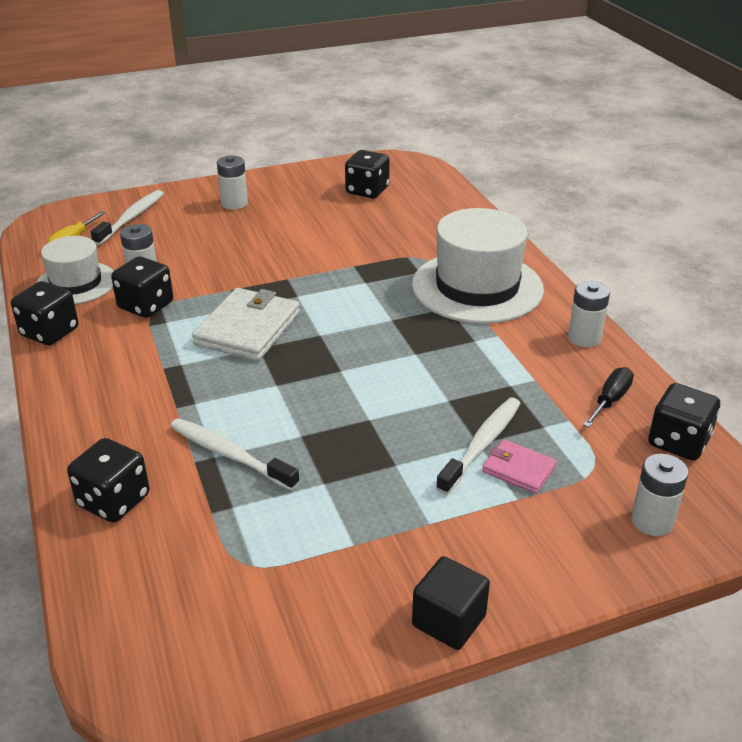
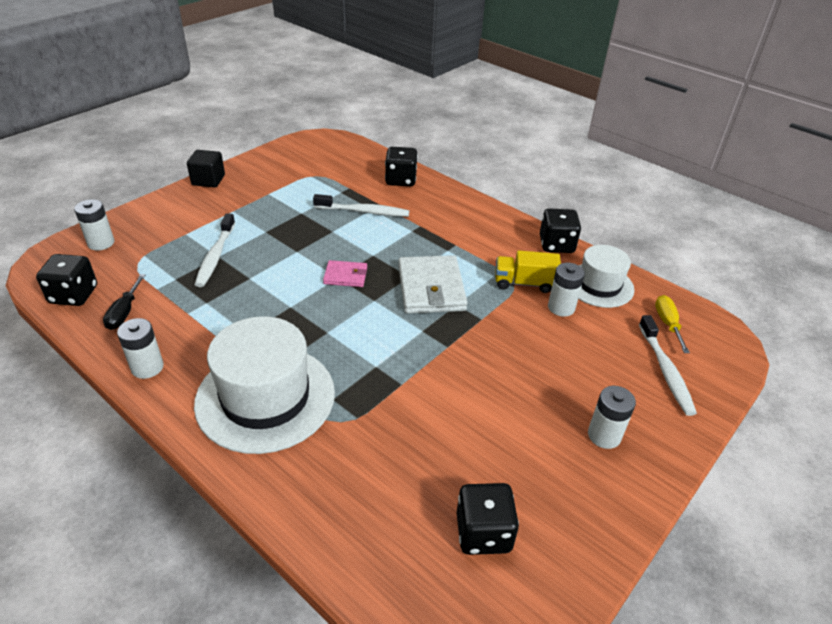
camera: 150 degrees right, 5 degrees up
(146, 306) = (524, 283): black dice -> yellow truck
(518, 469) = (188, 248): pink wallet -> pink wallet (345, 276)

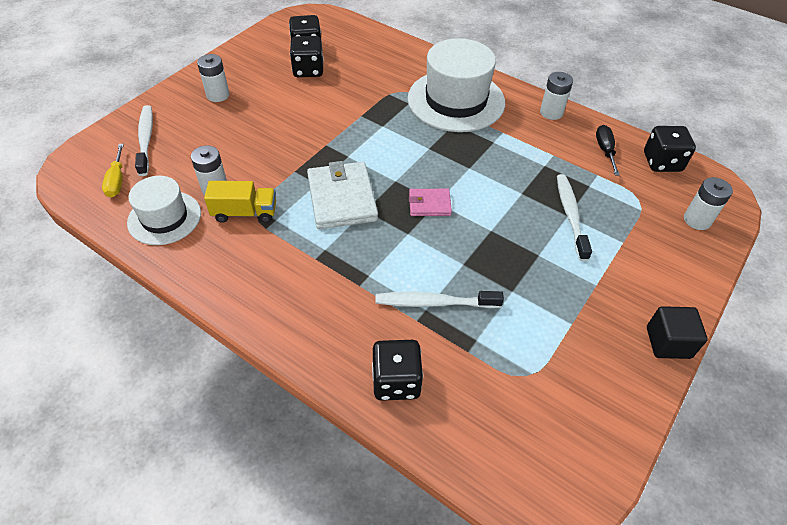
camera: 175 degrees right, 10 degrees up
(556, 245) = (192, 271): black dice -> black dice (308, 70)

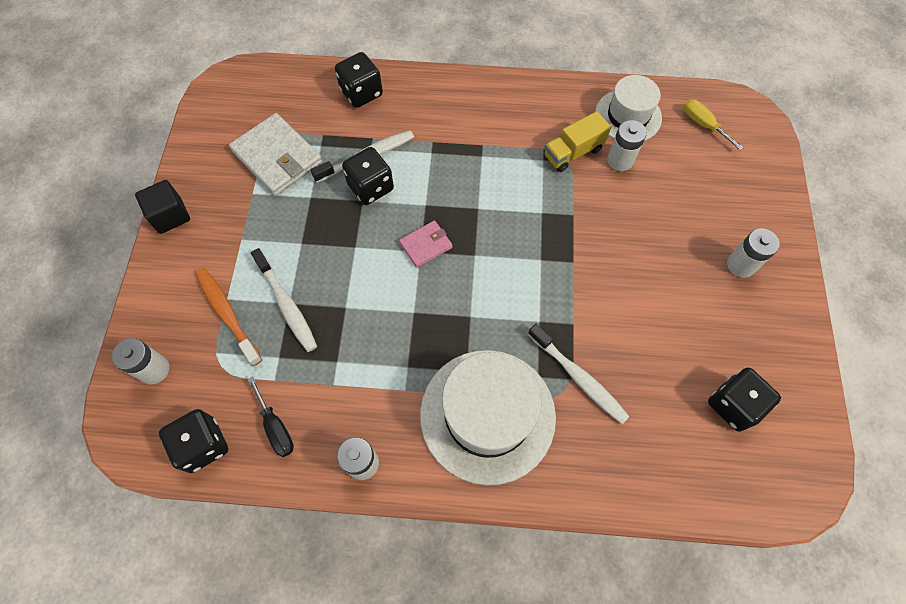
camera: 150 degrees right, 15 degrees up
(146, 139) = (735, 174): white toothbrush -> white toothbrush (579, 378)
(308, 70) = (693, 364): black dice -> black dice (370, 187)
(342, 198) = (507, 209): white wallet -> white wallet (277, 157)
(625, 231) = (227, 314): none -> orange toothbrush

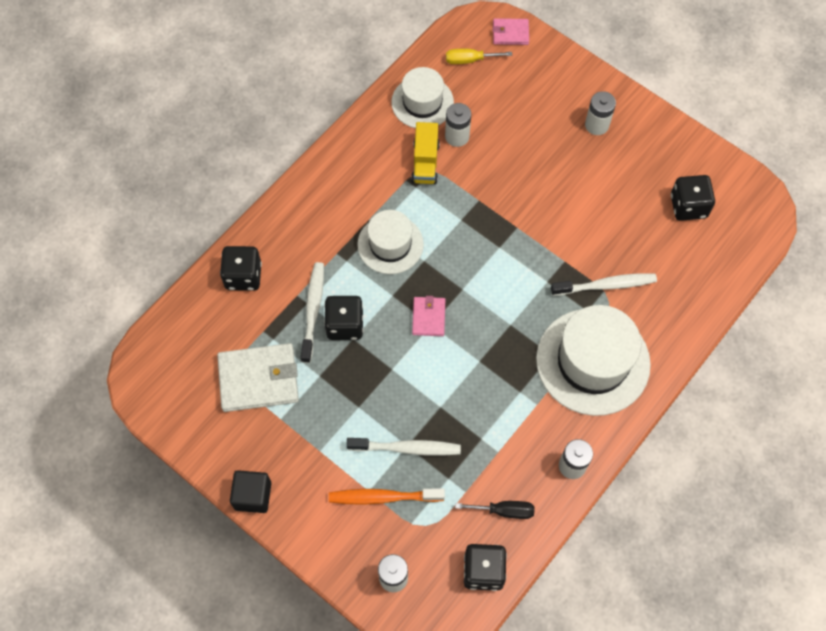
camera: 55 degrees left, 0 degrees up
(472, 174) = (390, 244): none -> white hat
(762, 138) = (510, 33): none -> pink wallet

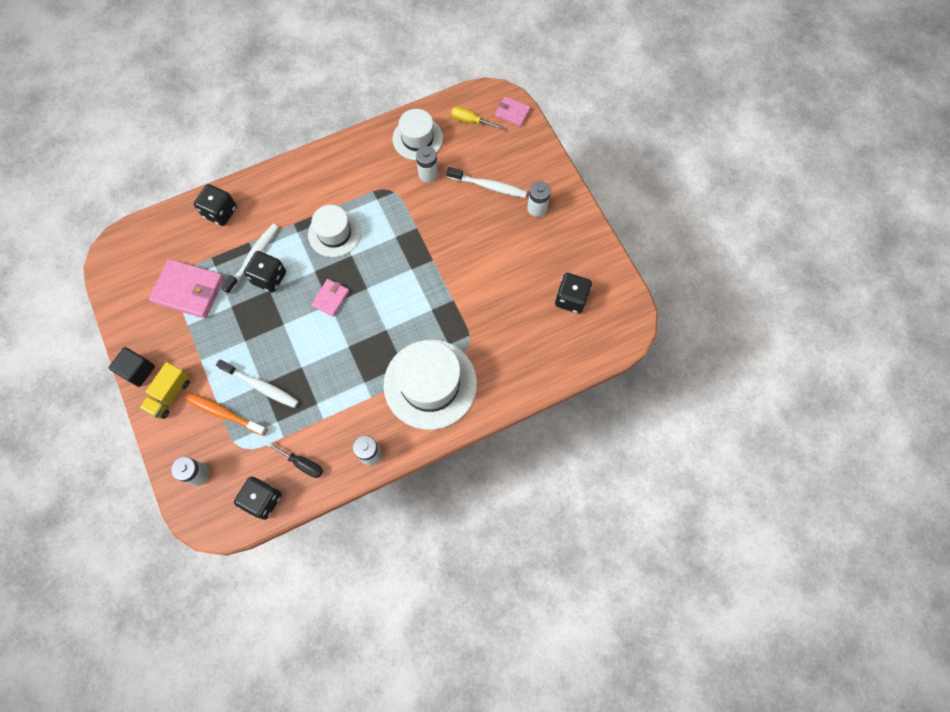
camera: 25 degrees right, 5 degrees up
(259, 379) = (189, 290): white wallet -> pink wallet
(425, 162) = (394, 184): yellow truck -> yellow truck (170, 394)
(606, 285) = (473, 331): white toothbrush -> white toothbrush (489, 186)

